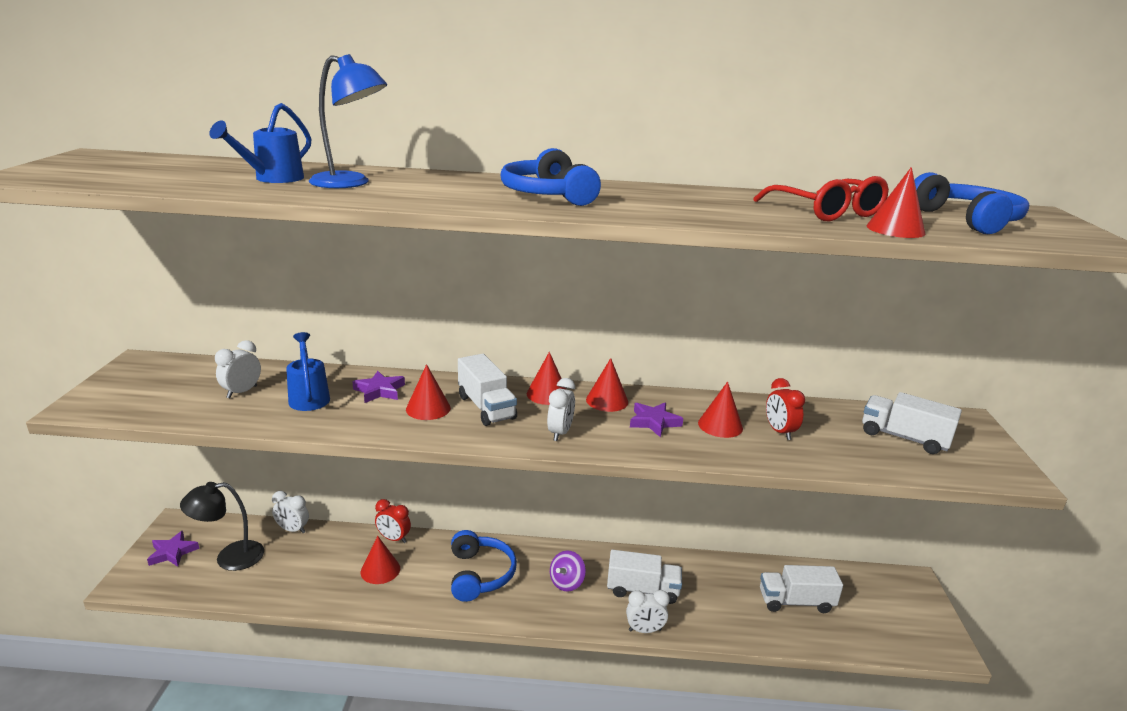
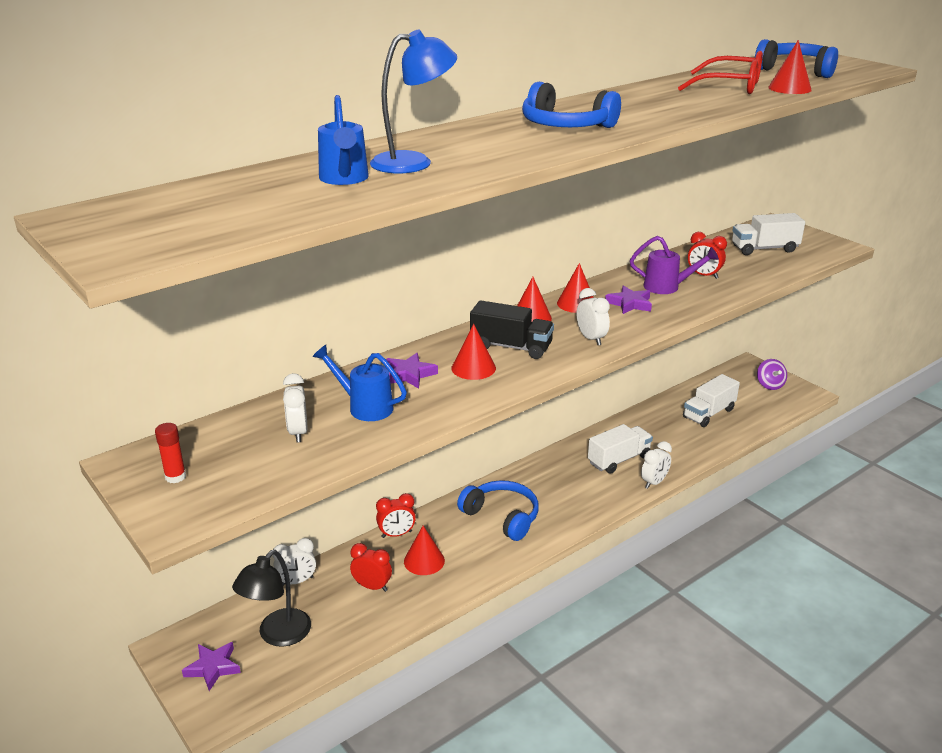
camera: 40 degrees left, 5 degrees up
(137, 382) = (175, 477): none -> red glue stick
(324, 565) = (372, 586): none -> red clock
(486, 407) = (511, 347): white truck -> black truck
(566, 582) = (567, 485): purple spinning top -> purple spinning top (769, 385)
(720, 425) = (668, 287): red cone -> purple watering can

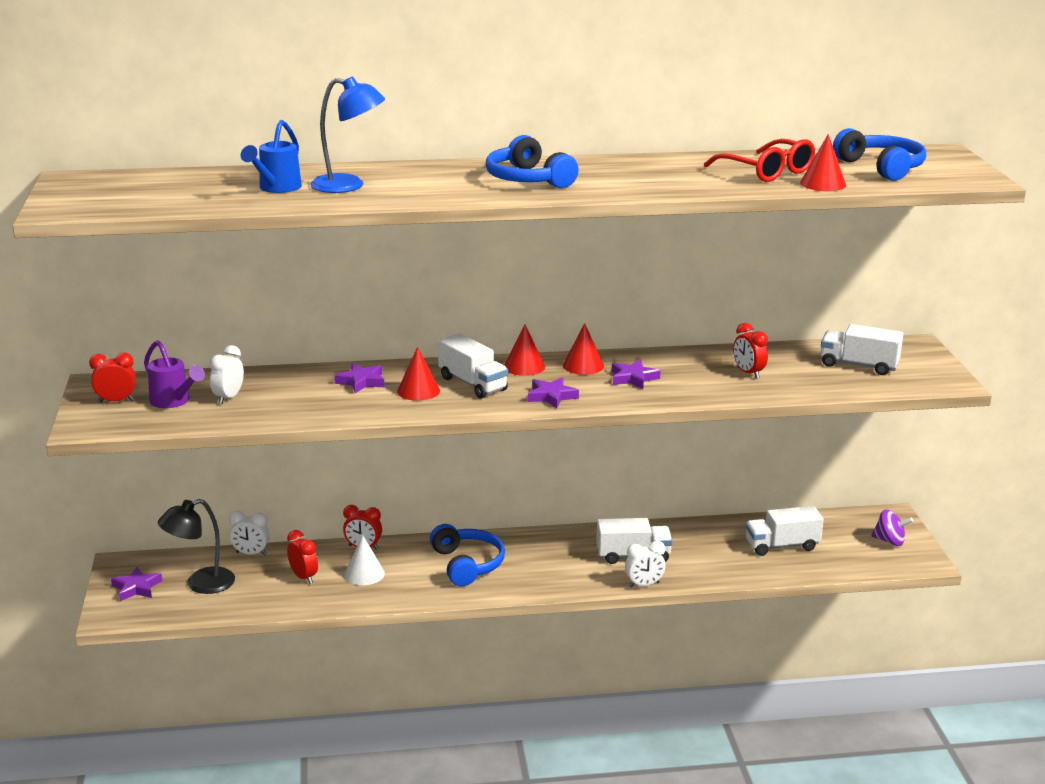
camera: 30 degrees right, 5 degrees down
(175, 477) = (116, 401): red glue stick -> red clock
(364, 406) = (297, 394): blue watering can -> none
(424, 561) = (364, 574): red cone -> white cone
(511, 347) = (472, 384): black truck -> white truck
(591, 339) = (551, 396): white clock -> purple star
(668, 287) = (694, 374): purple watering can -> purple watering can (174, 402)
(769, 385) = (889, 541): purple spinning top -> purple spinning top turned 90 degrees counterclockwise

